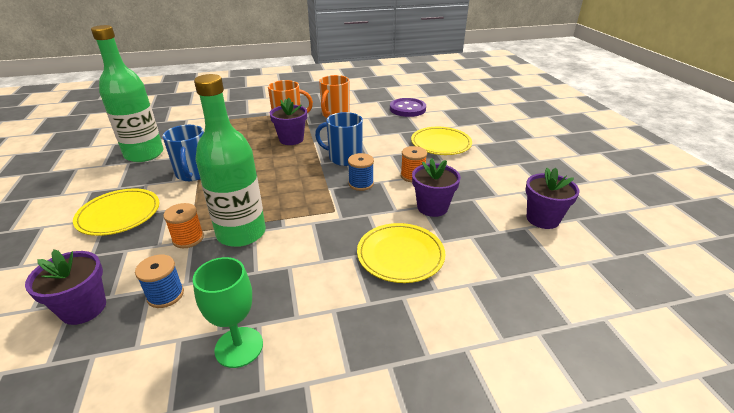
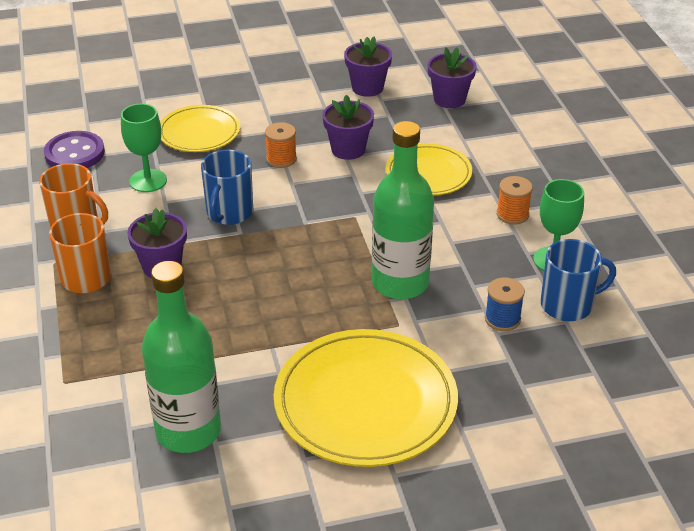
camera: 90 degrees left, 5 degrees up
(84, 308) = (529, 373): purple flower pot -> purple flower pot (449, 99)
(119, 214) = (365, 402): yellow plate -> yellow plate, size x1.69
(188, 239) = (413, 324): orange spool -> orange spool (512, 214)
(193, 173) = (260, 354): blue mug -> blue mug (568, 305)
(361, 184) = (297, 198): blue spool -> none
(380, 130) = (148, 181): none -> green goblet

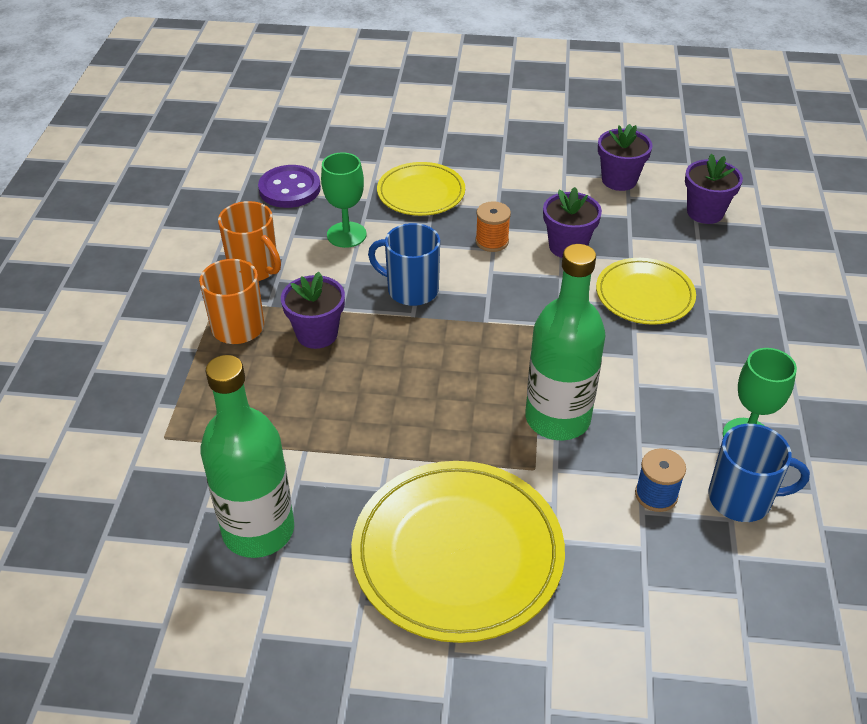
camera: 20 degrees right, 5 degrees up
(229, 213) = (411, 290): blue mug -> blue mug turned 75 degrees clockwise
(512, 214) = (721, 367): orange spool -> none

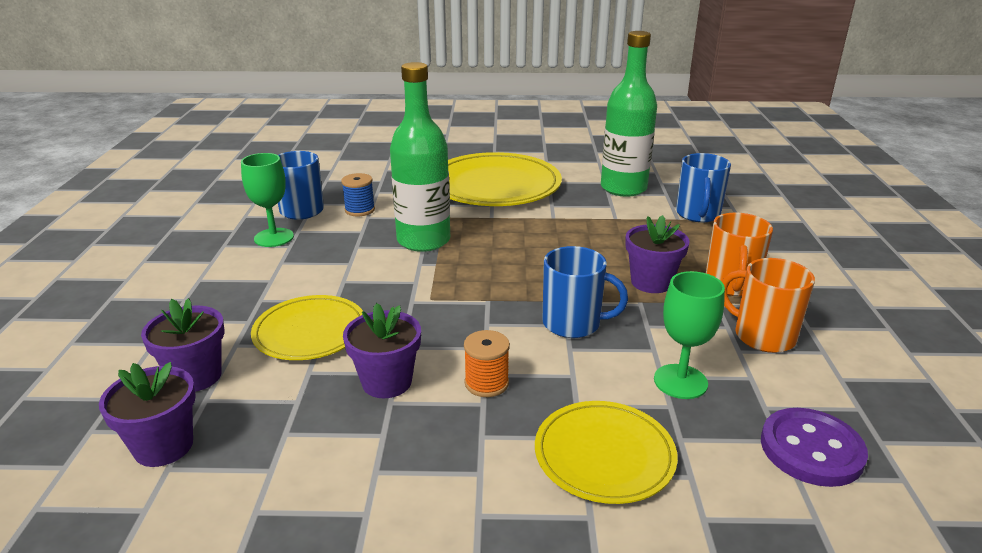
camera: 175 degrees right, 15 degrees down
(191, 451) = (698, 214): none -> blue mug
(619, 180) = (272, 503): purple flower pot -> purple flower pot (196, 376)

